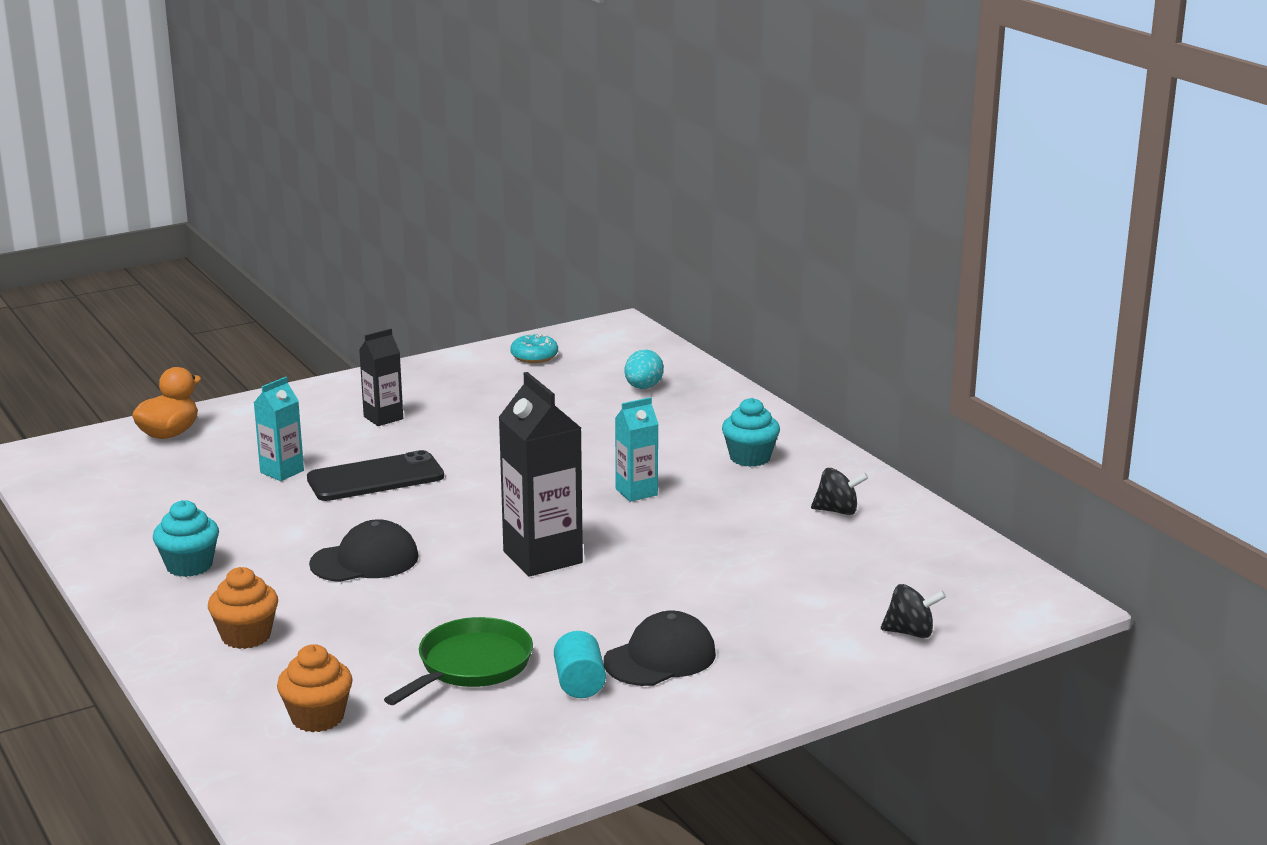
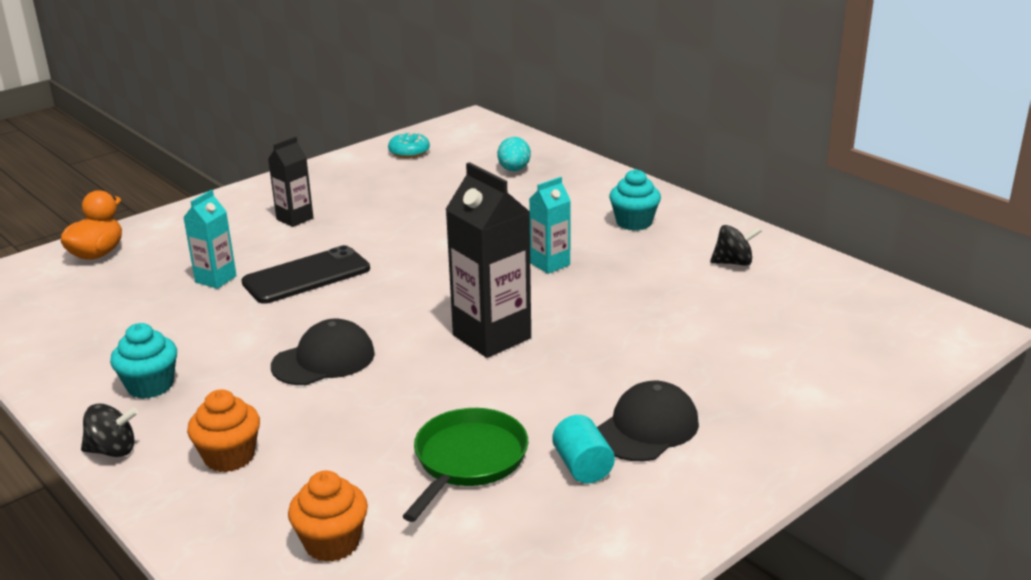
camera: 10 degrees left, 5 degrees up
(910, 632) = (861, 372): black spinning top -> black spinning top (113, 450)

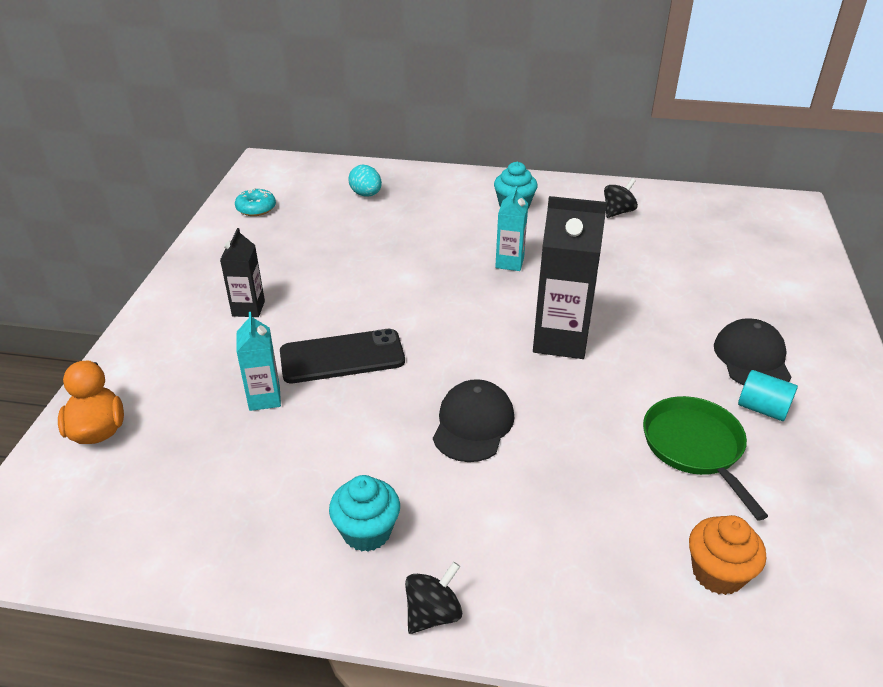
camera: 40 degrees left, 10 degrees up
(229, 457) = (536, 553): orange cupcake -> none
(306, 276) = (342, 357): black phone -> black phone turned 60 degrees clockwise

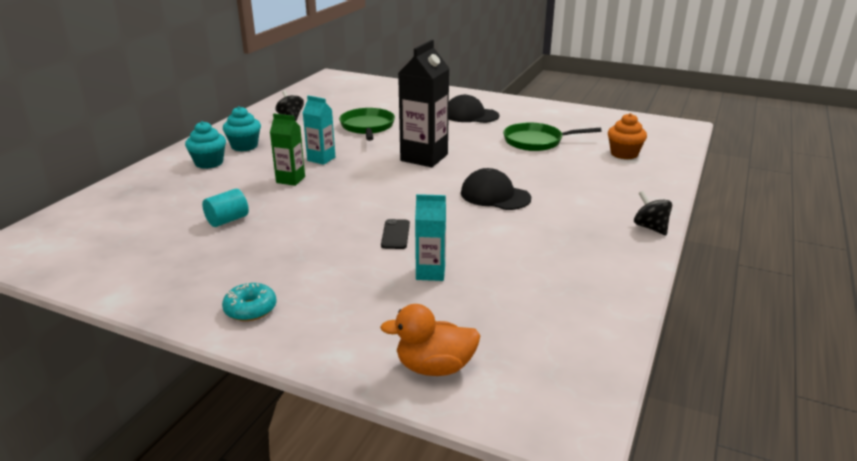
camera: 75 degrees left, 10 degrees down
(248, 308) = (292, 274): black carton -> none
(256, 208) = (103, 261): turquoise donut -> turquoise donut (250, 309)
(342, 357) = (395, 234): black phone -> black phone, size x0.52
(366, 194) = (150, 201): turquoise egg -> none
(367, 532) = (585, 242): turquoise cupcake -> turquoise cupcake (209, 163)
(445, 256) = (290, 180): none -> green carton
(630, 274) = (367, 127): none -> green pan
(762, 409) = (512, 121): turquoise cylinder -> turquoise cylinder (227, 220)

